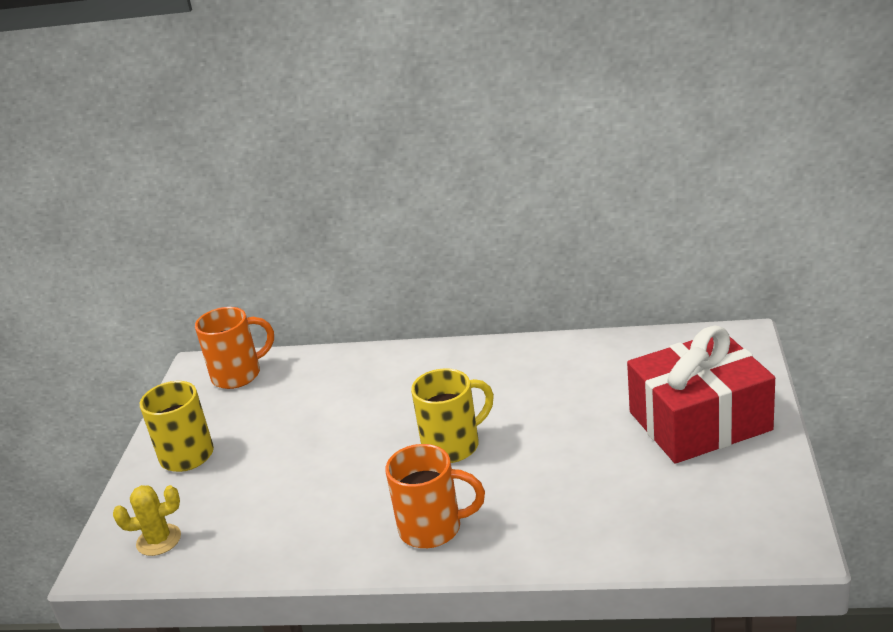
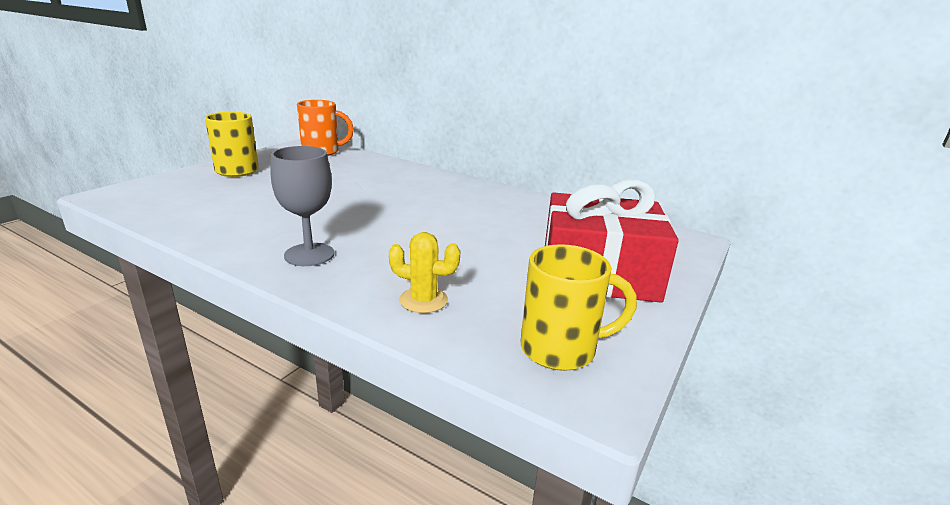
camera: 20 degrees right, 5 degrees down
(159, 540) = (153, 197): yellow cactus -> yellow cactus (423, 300)
(433, 528) = (309, 255): orange mug -> grey goblet
(453, 445) = (392, 220): yellow mug -> yellow mug (561, 349)

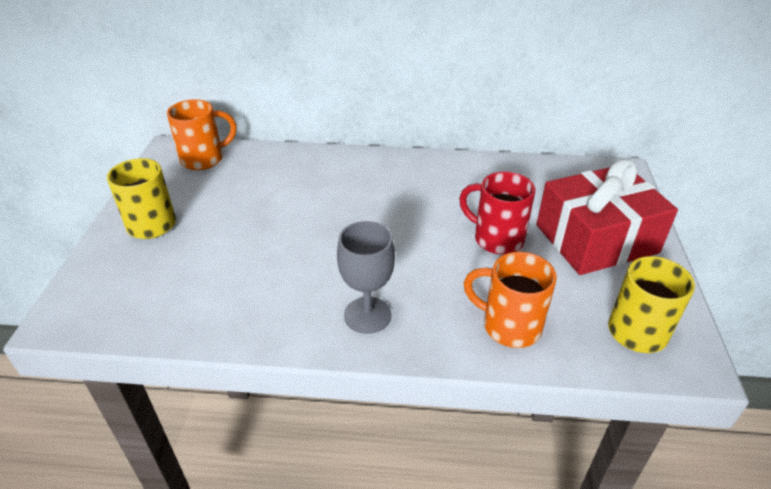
camera: 25 degrees left, 15 degrees up
(423, 300) = (509, 326): yellow cactus -> orange mug
(492, 245) = (496, 239): none -> red mug

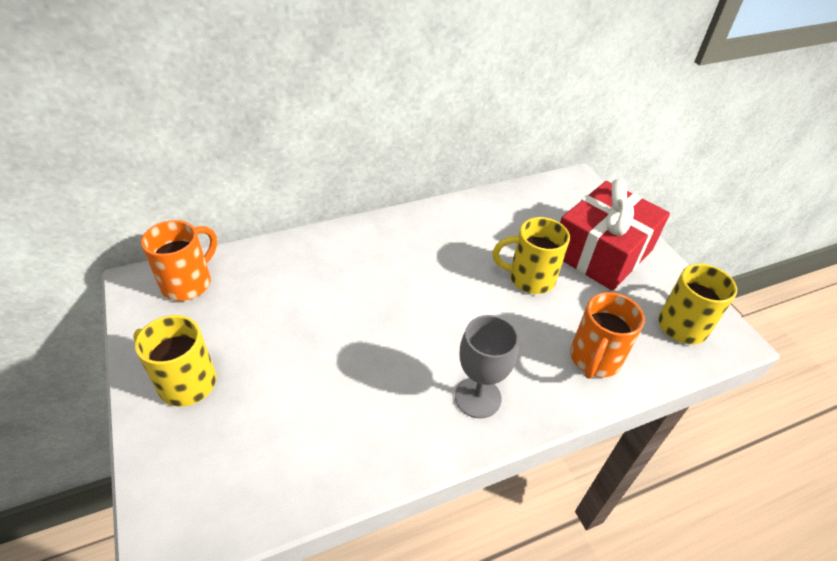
camera: 30 degrees left, 5 degrees up
(496, 239) = (529, 278): red mug -> yellow mug
(509, 326) = (594, 359): orange mug -> orange mug turned 60 degrees counterclockwise

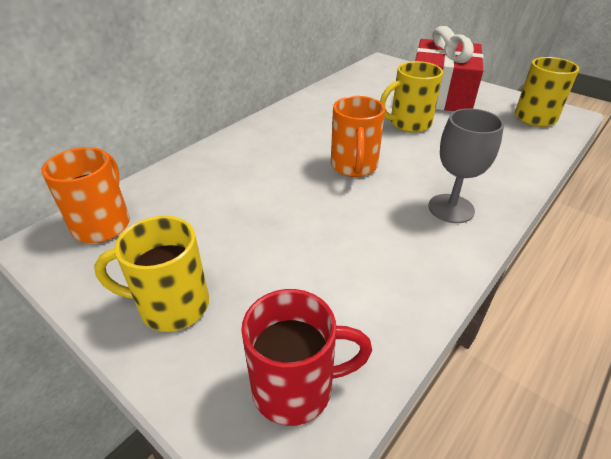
camera: 25 degrees left, 5 degrees down
(217, 494) = (296, 388): none -> red mug
(594, 359) = (503, 155): orange mug -> orange mug (354, 166)

